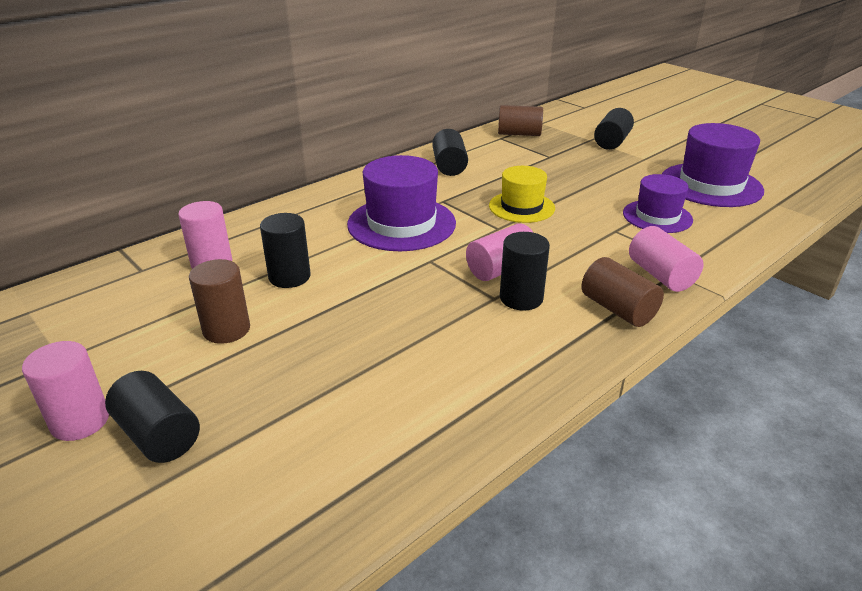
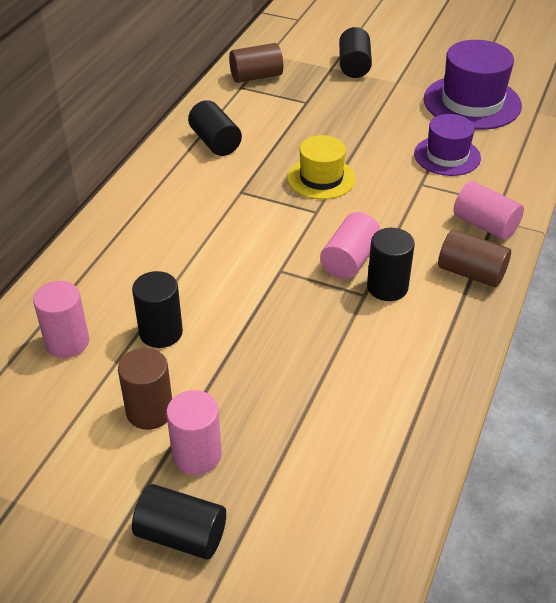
camera: 25 degrees left, 10 degrees up
(80, 421) = (97, 551): pink cylinder -> pink cylinder (197, 455)
(401, 224) = (221, 233): purple hat -> none

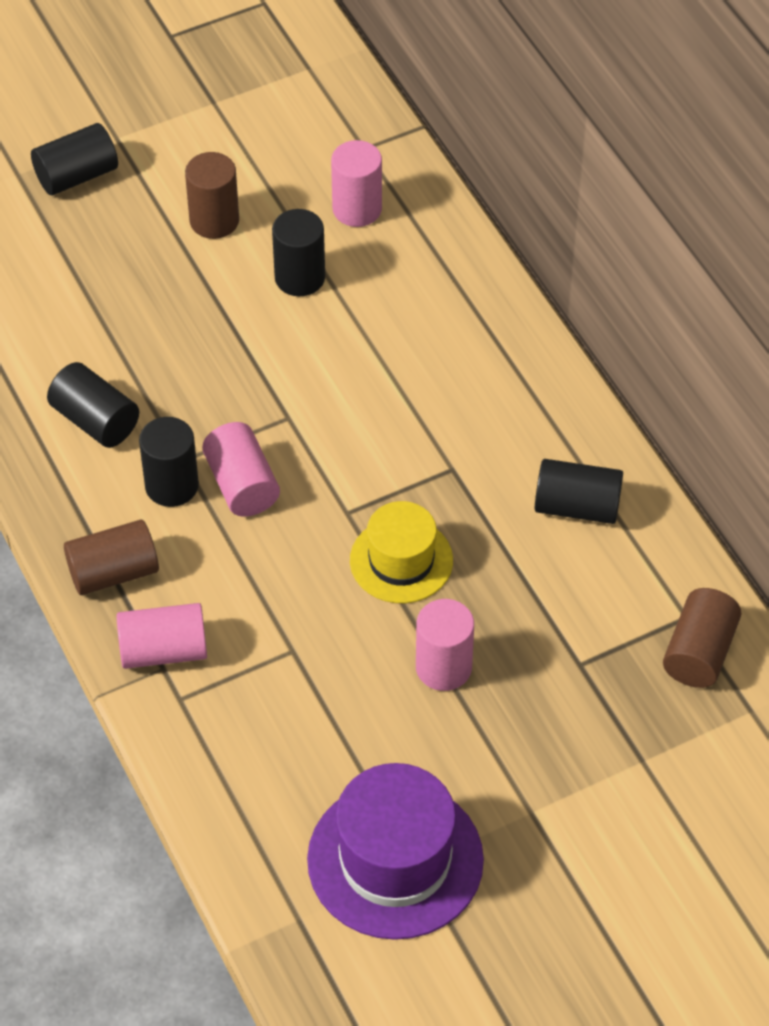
camera: 130 degrees right, 10 degrees up
(197, 455) = (136, 224): pink cylinder -> pink cylinder (443, 667)
(354, 66) = (621, 792): black cylinder -> black cylinder (95, 420)
(447, 156) = (315, 724): purple hat -> none

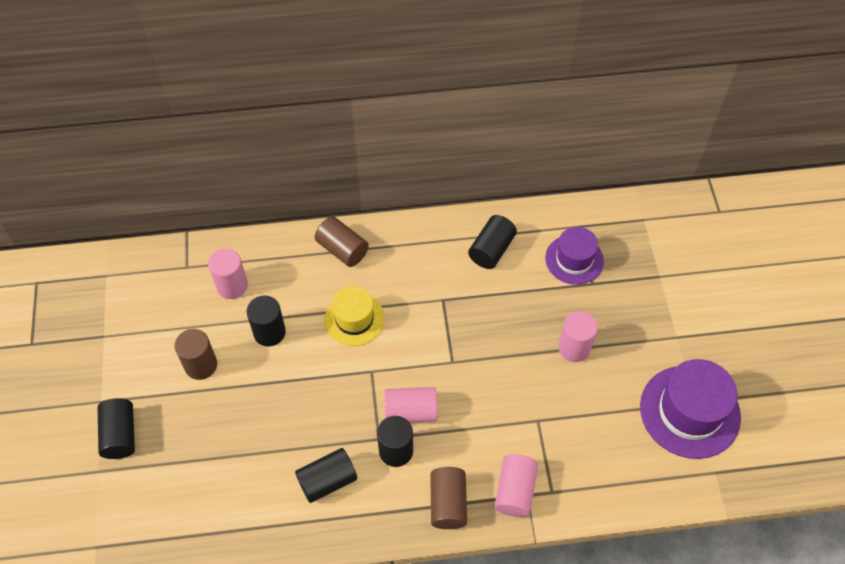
camera: 70 degrees left, 5 degrees up
(401, 560) = (496, 345): yellow hat -> yellow hat (354, 319)
(615, 626) = (574, 259): none -> purple hat
(699, 652) = (602, 228): brown cylinder -> brown cylinder (342, 249)

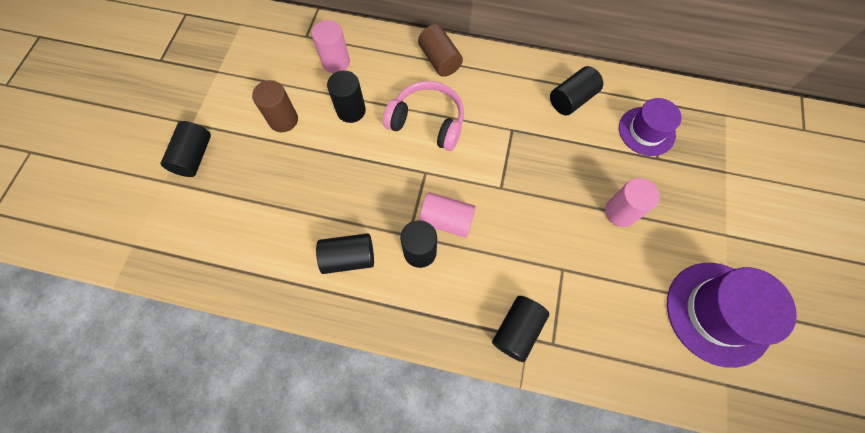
camera: 20 degrees right, 10 degrees up
(354, 319) = (427, 122): yellow hat -> pink headphones
(448, 503) = (449, 318): brown cylinder -> none
(515, 491) = (517, 330): pink cylinder -> black cylinder

